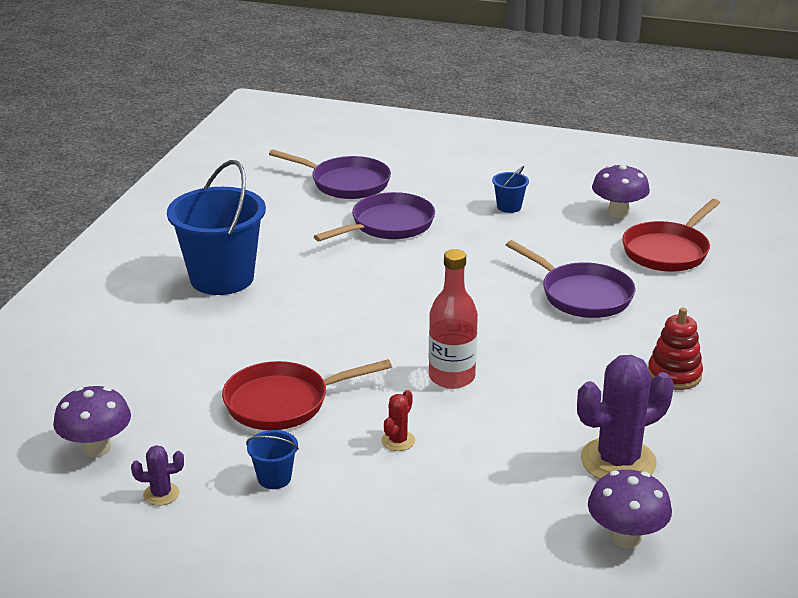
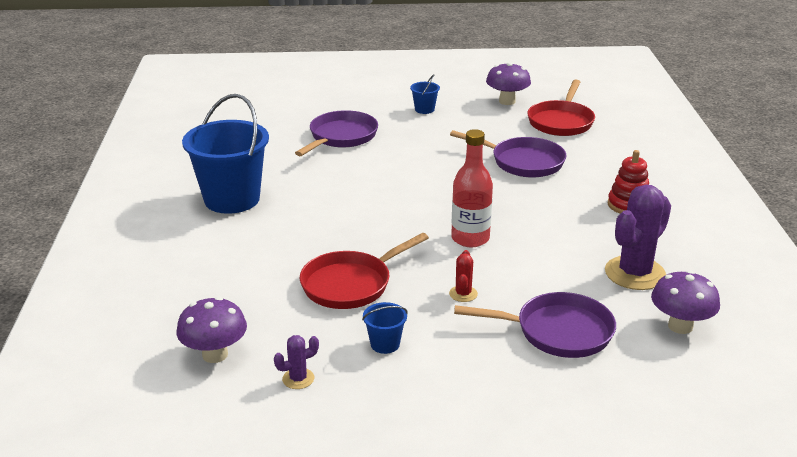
camera: 20 degrees left, 0 degrees up
(346, 183) = (285, 112): purple pan -> purple pan (558, 332)

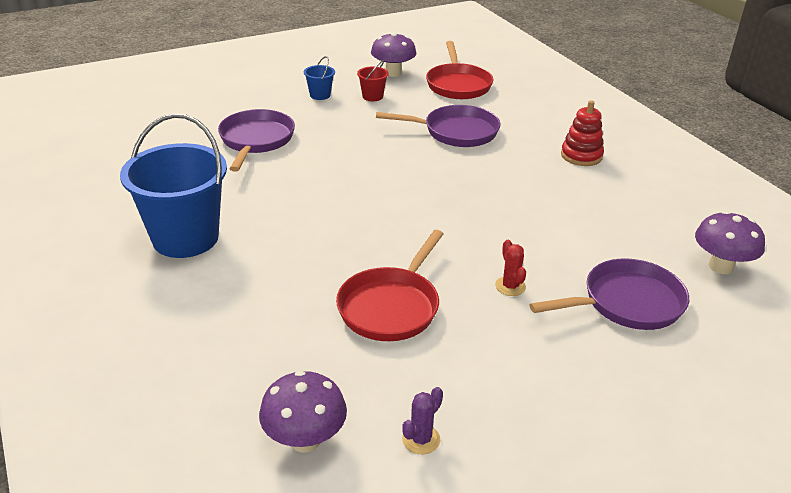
camera: 25 degrees left, 5 degrees up
(385, 344) = (479, 367): blue bucket -> none
(470, 238) = (470, 224): red bottle -> none
(471, 118) = (372, 96): none -> red bucket
(635, 273) = (641, 223): purple cactus -> none

